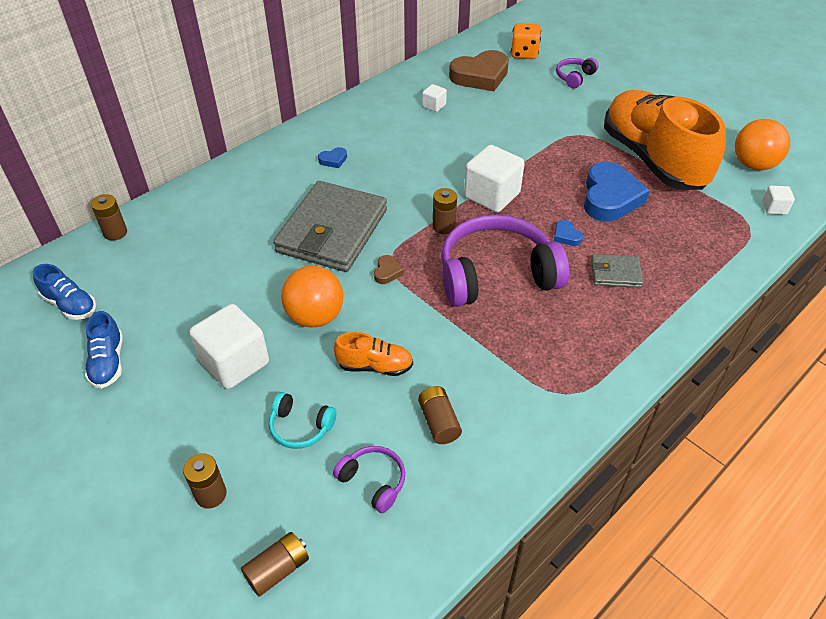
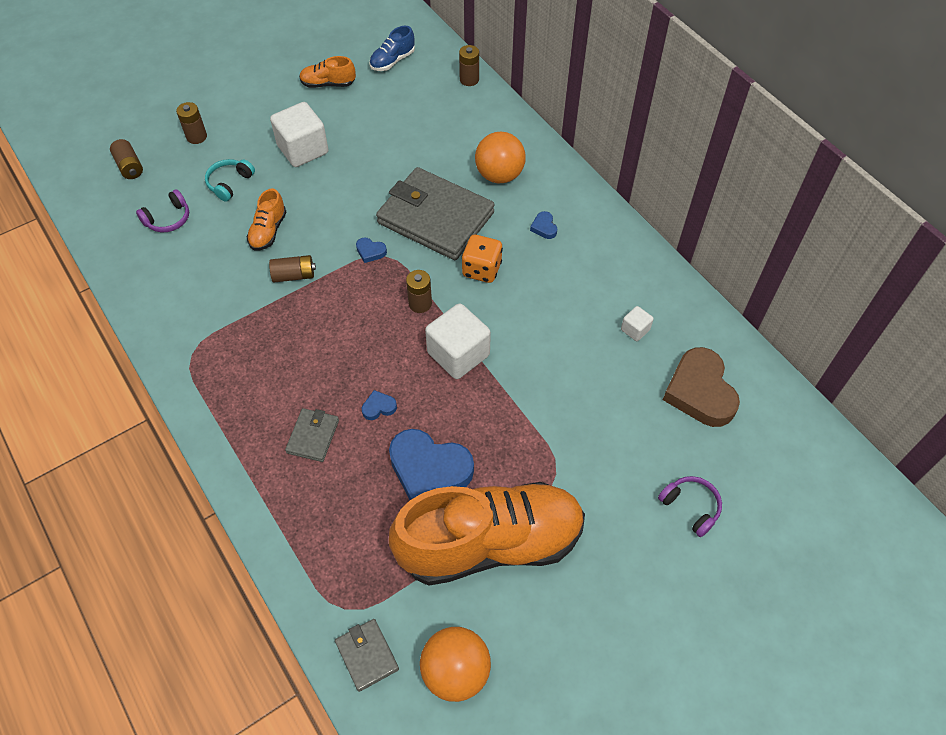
camera: 100 degrees right, 10 degrees up
(108, 362) = (328, 84): blue shoe -> orange shoe
(315, 316) = (333, 198): orange ball -> orange ball (499, 175)
(387, 272) = (370, 251): brown heart -> blue heart
(439, 422) = (200, 263): brown battery -> brown battery (294, 275)
(496, 275) = (341, 333): purple headphones -> none
(524, 54) = (756, 458): orange dice -> orange dice (481, 269)
(774, 208) = (367, 655): white cube -> grey wallet

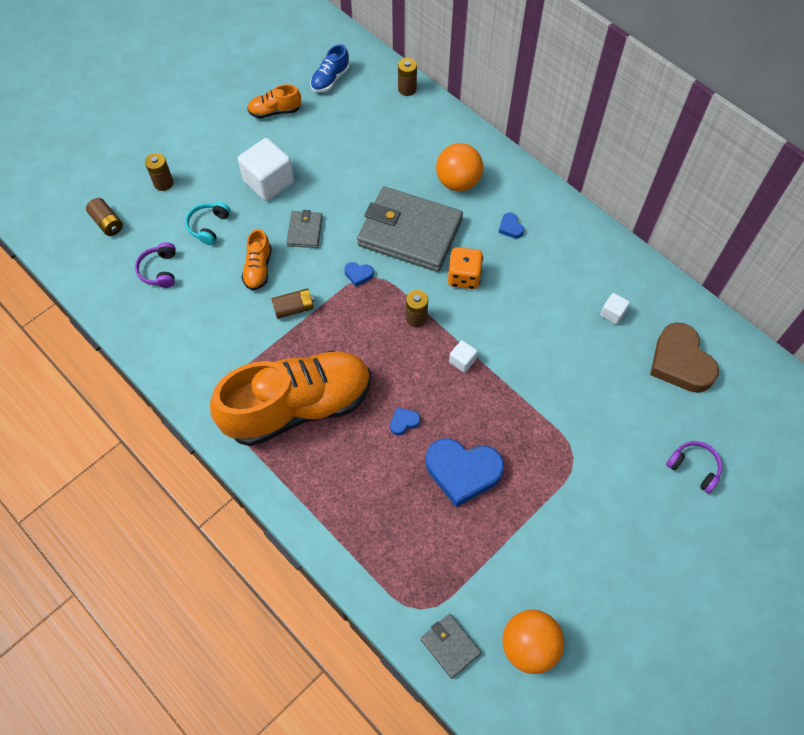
camera: 10 degrees left, 5 degrees up
(168, 219) = (160, 270): purple headphones -> purple headphones turned 135 degrees clockwise
(313, 436) = (352, 459): grey wallet -> grey wallet (304, 231)
(458, 354) = (462, 361): white cube -> white cube, size x0.48
(490, 543) = (531, 529): orange shoe -> orange shoe (298, 407)

